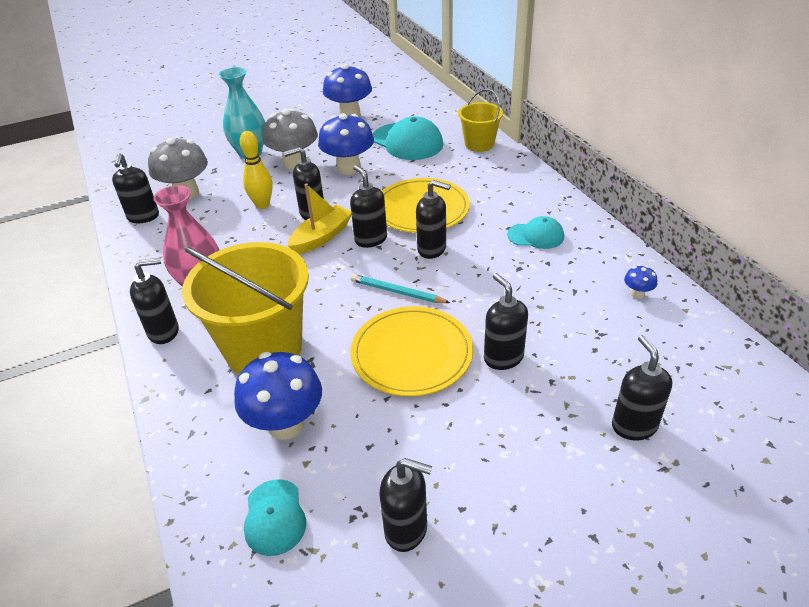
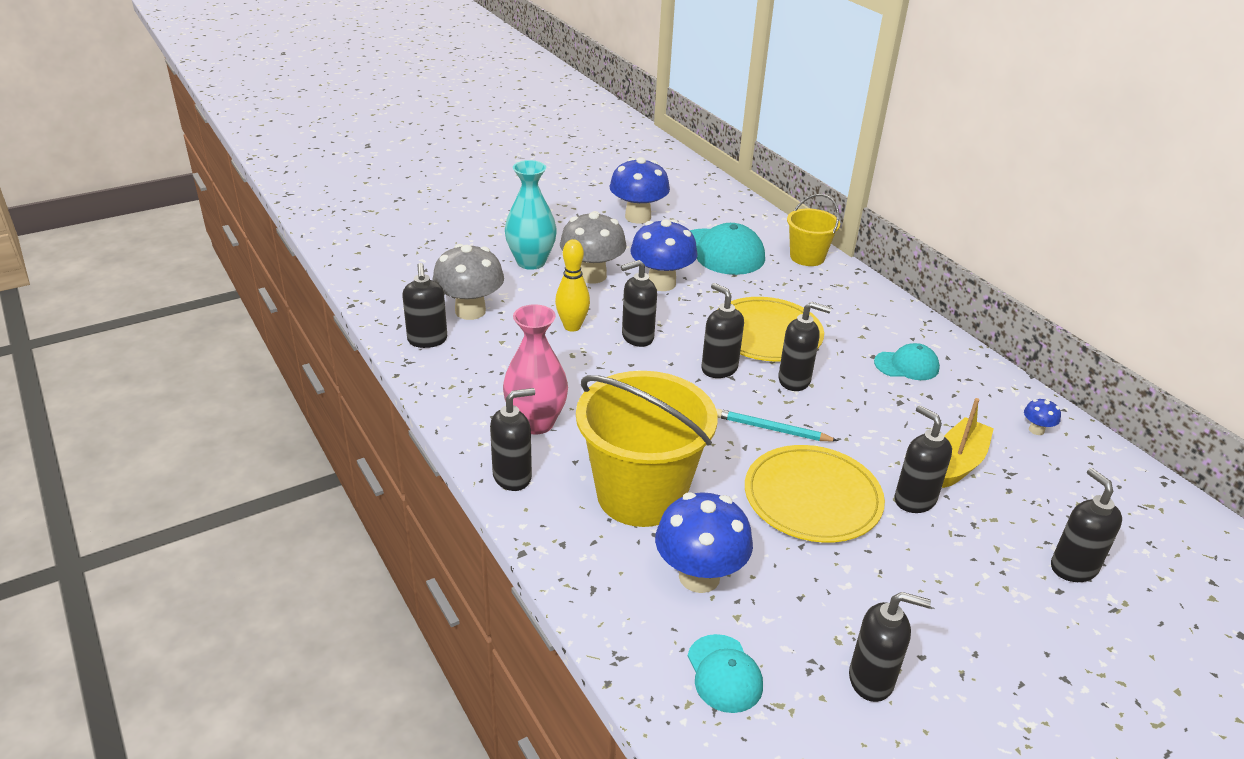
camera: 10 degrees left, 5 degrees down
(321, 237) = (659, 366): yellow boat -> yellow boat (958, 462)

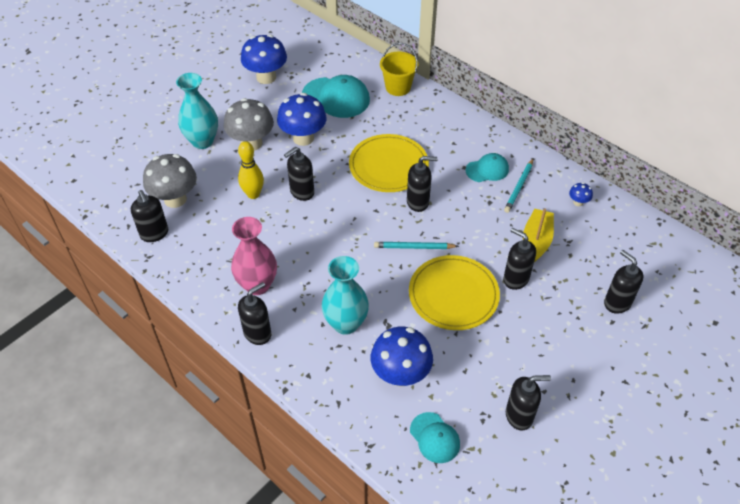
camera: 15 degrees left, 15 degrees up
(641, 495) = (346, 323): yellow bucket -> turquoise vase
(719, 369) = (365, 205): black soap dispenser -> none
(949, 394) = (519, 187): none -> turquoise pencil

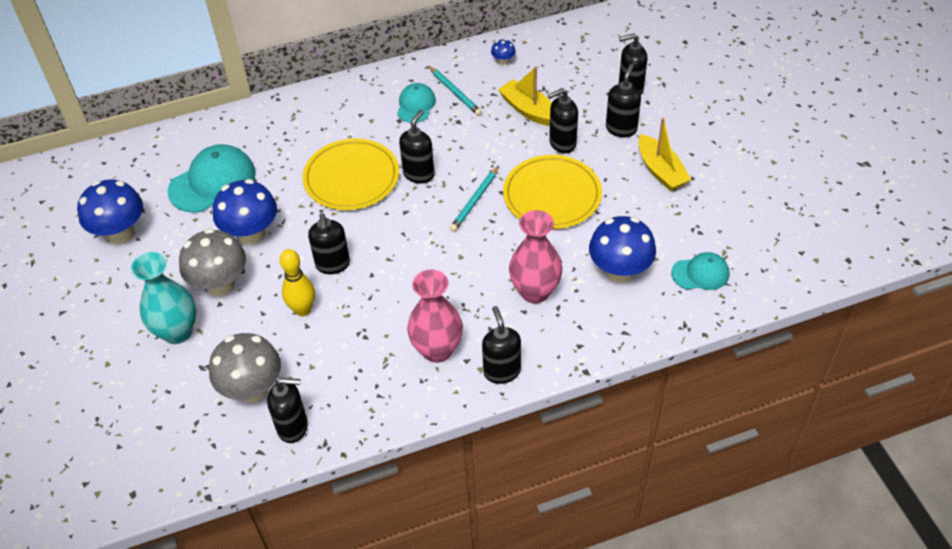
camera: 60 degrees left, 0 degrees up
(346, 323) = (535, 291): turquoise vase -> pink vase
(398, 87) = (243, 124): yellow bucket -> none
(519, 416) = (708, 205): black soap dispenser -> black soap dispenser (621, 128)
(535, 363) = (661, 171): none -> yellow boat

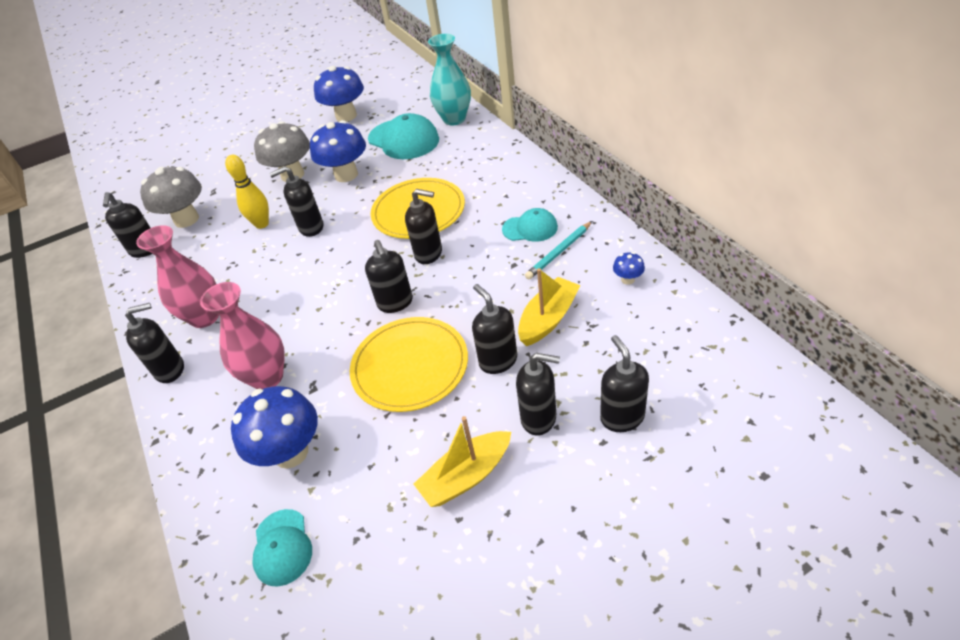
camera: 85 degrees right, 5 degrees down
(177, 332) = (248, 169): turquoise vase -> turquoise vase (454, 119)
(475, 201) = (395, 303): turquoise pencil -> black soap dispenser

